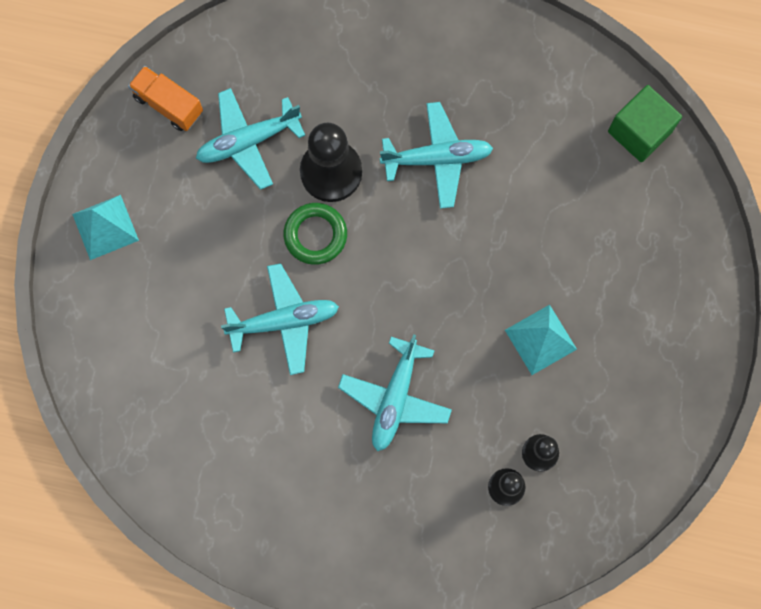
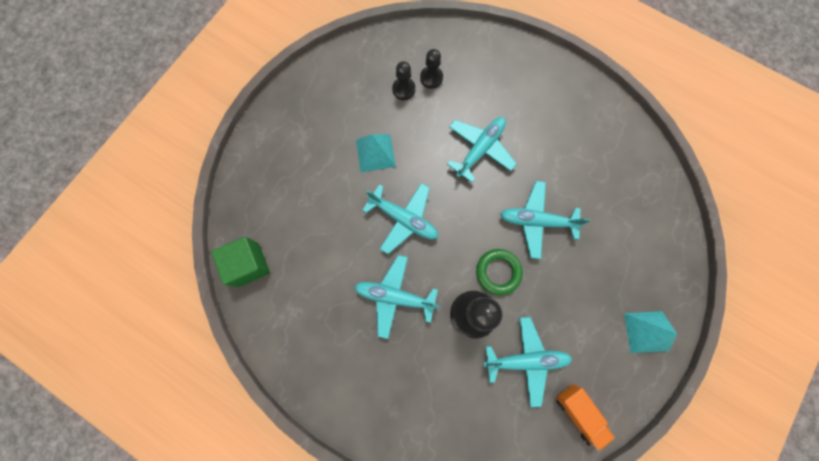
camera: 160 degrees left, 0 degrees up
(464, 260) = (404, 219): none -> turquoise plane

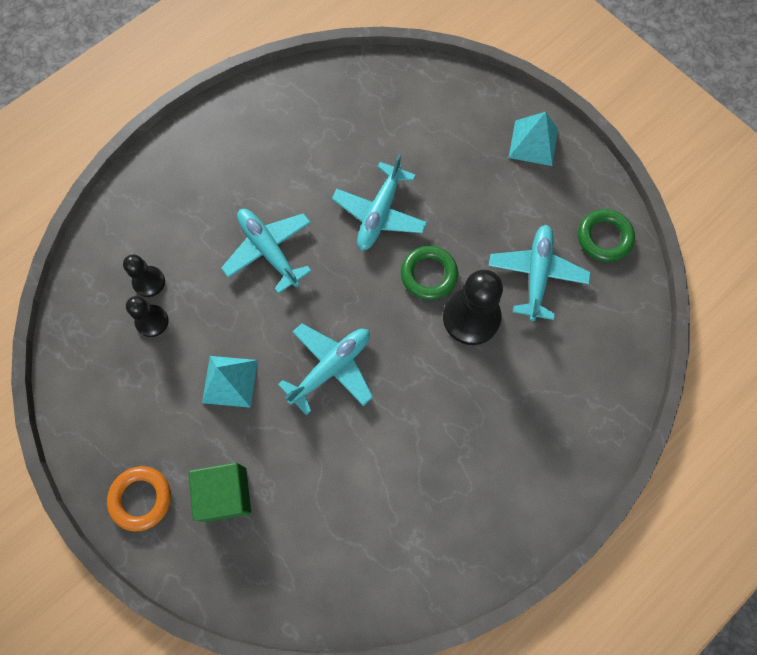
camera: 75 degrees left, 5 degrees down
(248, 264) = (334, 592): green cube -> green cube (225, 494)
(283, 123) = (141, 498): none -> orange ring
(394, 296) = (427, 404): turquoise plane -> none
(578, 413) = (604, 237): orange truck -> green ring

